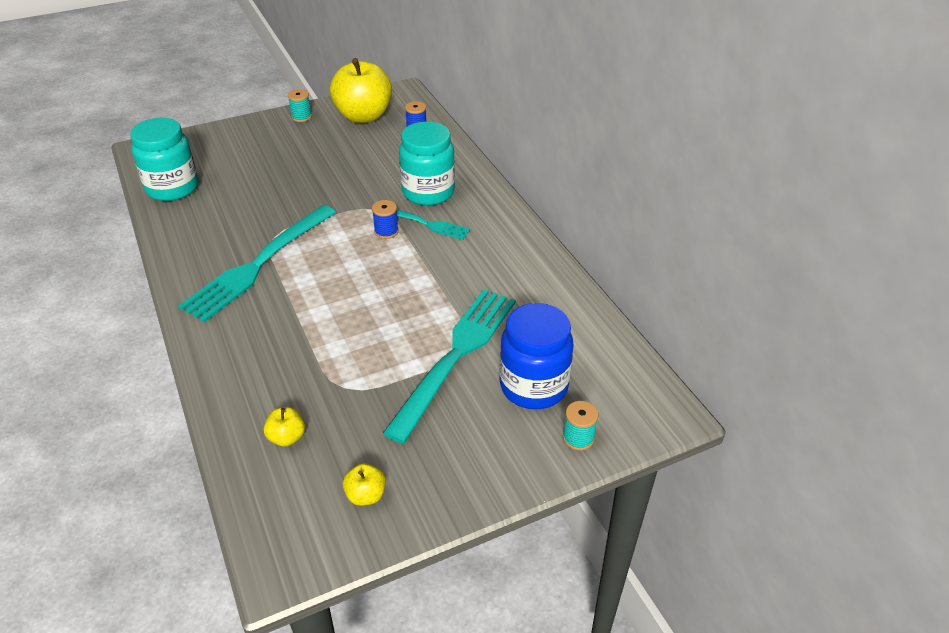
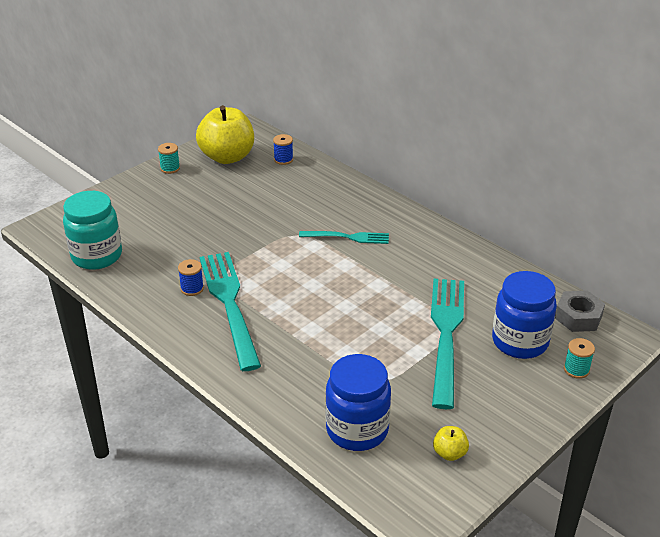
camera: 20 degrees left, 5 degrees down
(258, 265) = (229, 304): turquoise fork -> turquoise fork turned 150 degrees clockwise
(287, 437) = (357, 430): yellow apple -> blue jar
(386, 231) = (320, 251): blue spool -> blue spool (192, 288)
(428, 192) = (332, 211): turquoise jar -> none
(622, 375) = (578, 317): none -> grey nut

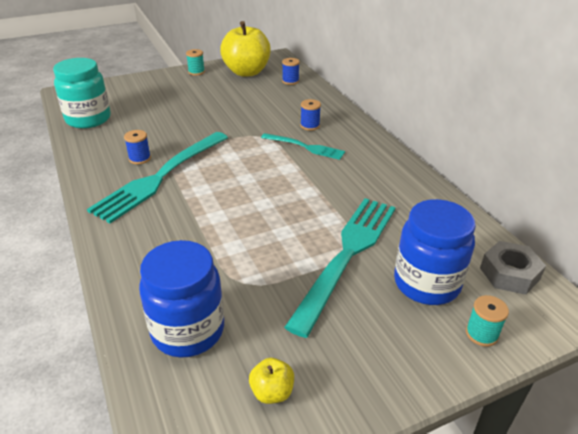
camera: 20 degrees right, 0 degrees up
(229, 304) = (160, 177): turquoise fork -> turquoise fork turned 150 degrees counterclockwise
(337, 212) = (310, 126): none -> blue spool

